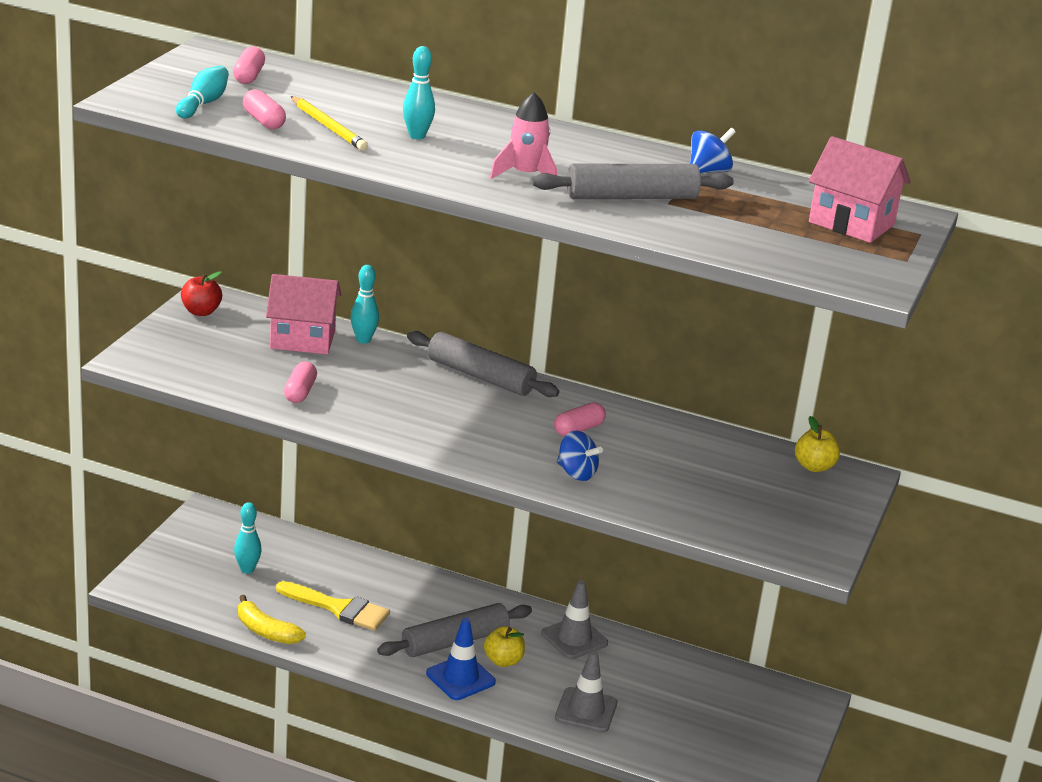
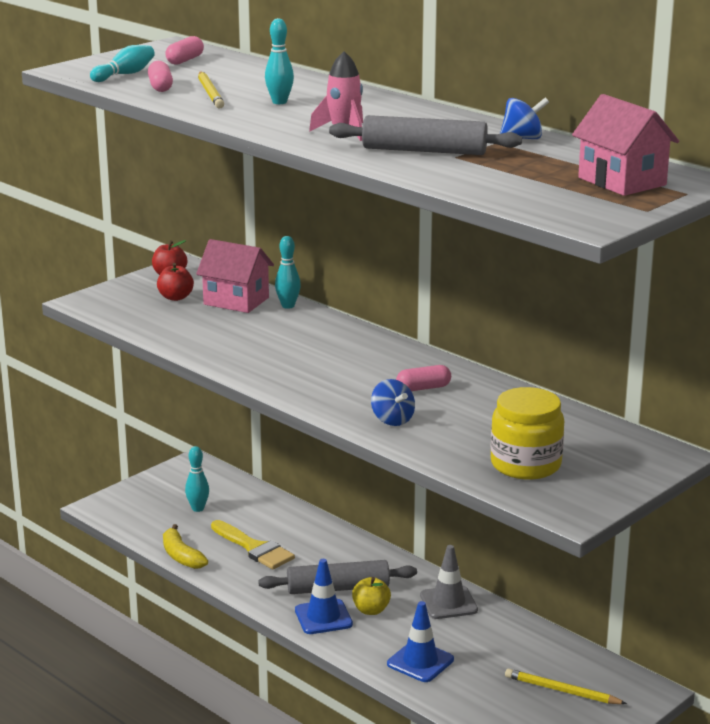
camera: 25 degrees right, 5 degrees down
(231, 342) = (175, 297): none -> red apple
(300, 392) = (201, 336): pink capsule -> none
(480, 376) = (367, 341): grey rolling pin -> none
(586, 710) = (420, 662): grey traffic cone -> blue traffic cone
(735, 716) = (562, 691): none -> yellow pencil
(739, 508) = (525, 464): none -> yellow jar
(814, 466) = (630, 441): yellow apple -> none

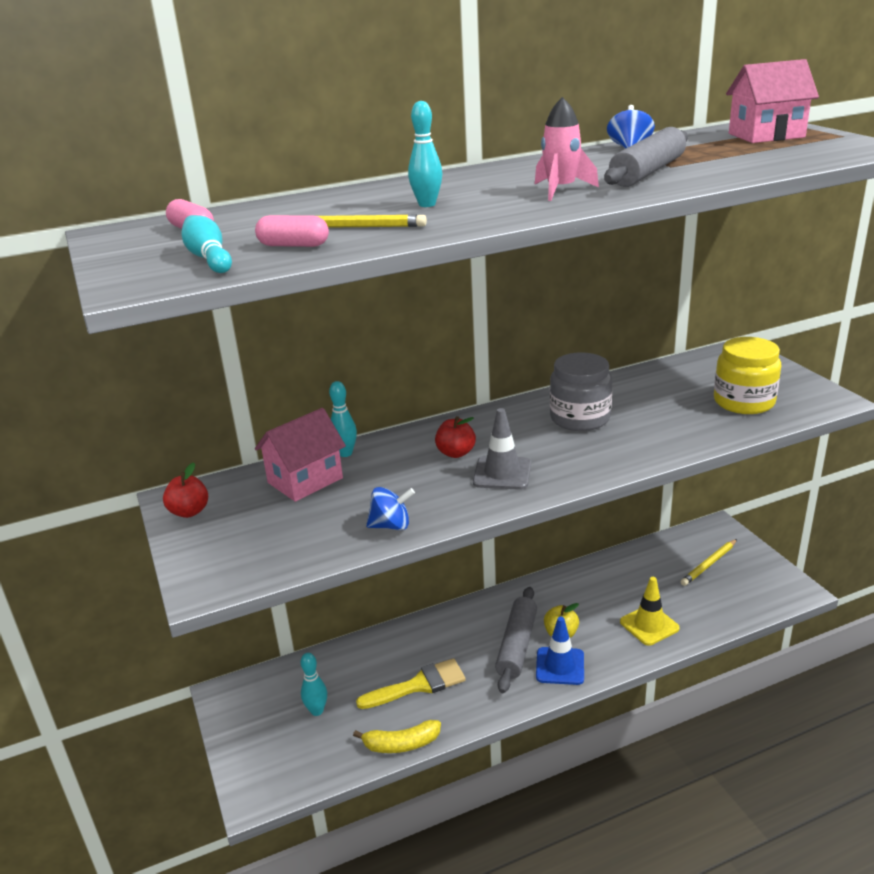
camera: 65 degrees left, 5 degrees up
(175, 297) = (258, 517): red apple -> red apple (456, 453)
(392, 420) = (638, 443): blue spinning top -> blue spinning top (391, 526)
(420, 662) = (649, 625): blue traffic cone -> yellow traffic cone
(423, 388) = (580, 418): pink capsule -> grey jar
(448, 603) = (569, 588): grey traffic cone -> grey traffic cone (502, 473)

